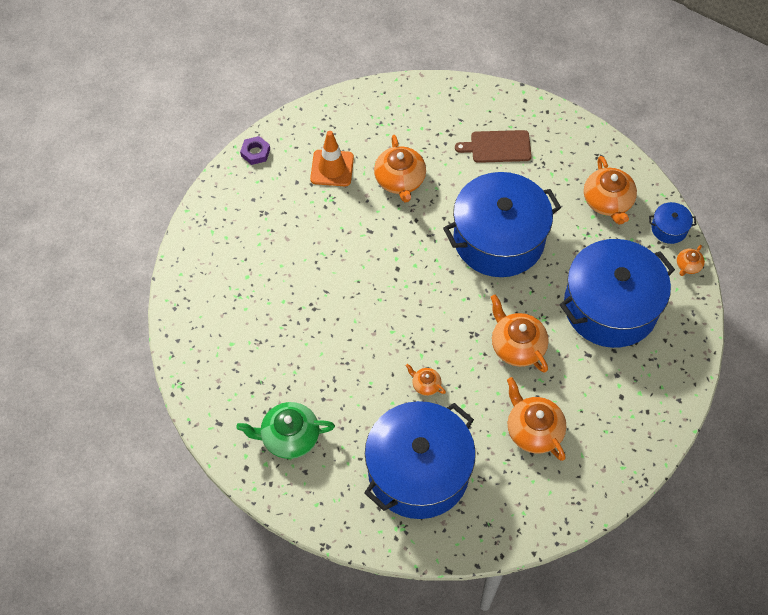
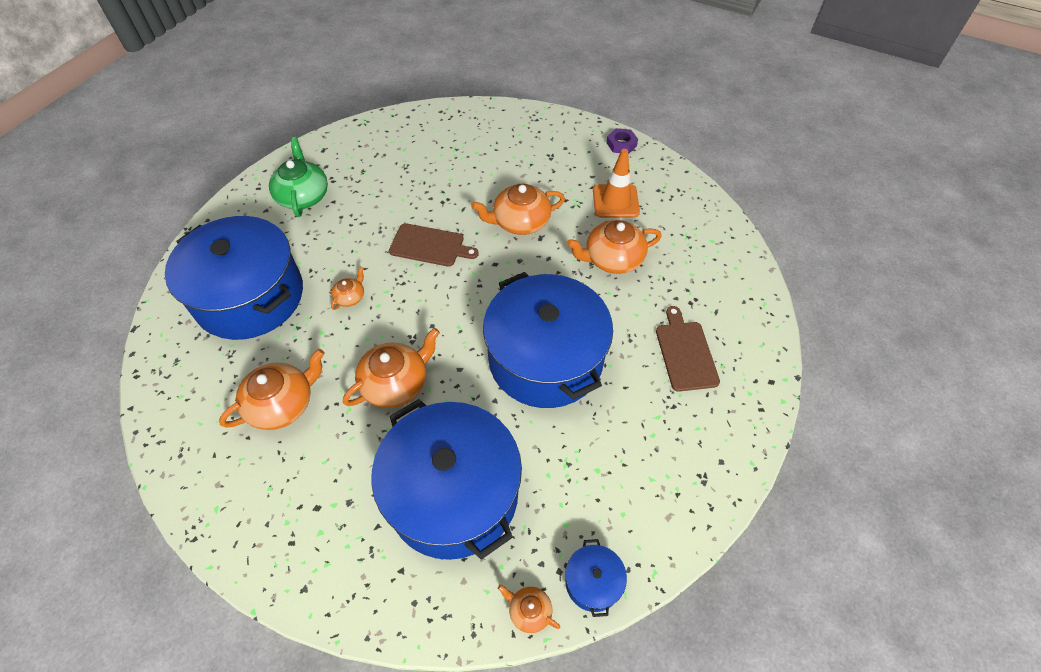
camera: 85 degrees right, 5 degrees down
(370, 320) = (430, 245): none -> brown cutting board
(608, 202) = (625, 491): orange teapot -> orange teapot (520, 222)

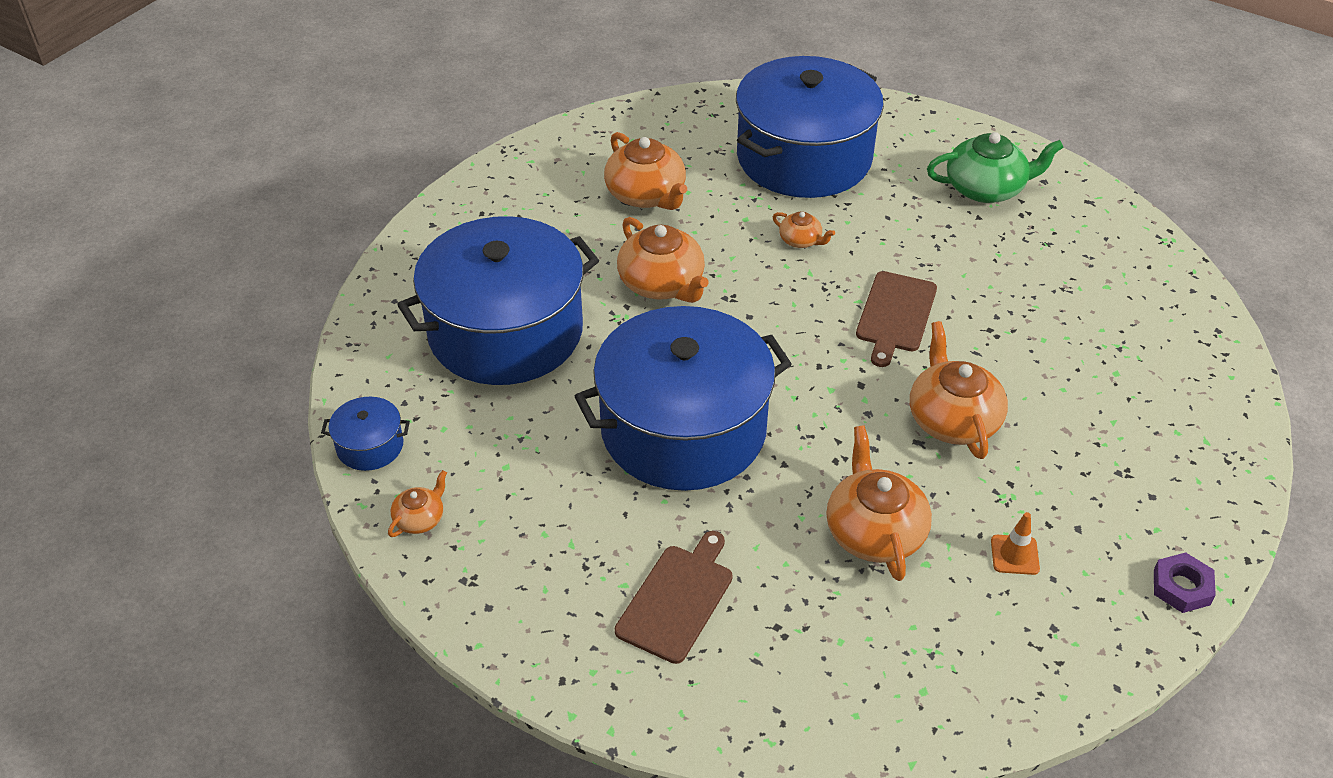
camera: 95 degrees right, 10 degrees down
(529, 611) = (357, 388): orange teapot -> orange teapot (420, 518)
(615, 201) = (1014, 555): orange traffic cone -> orange traffic cone, size x0.55
(685, 353) = (677, 599): brown cutting board -> brown cutting board turned 60 degrees counterclockwise

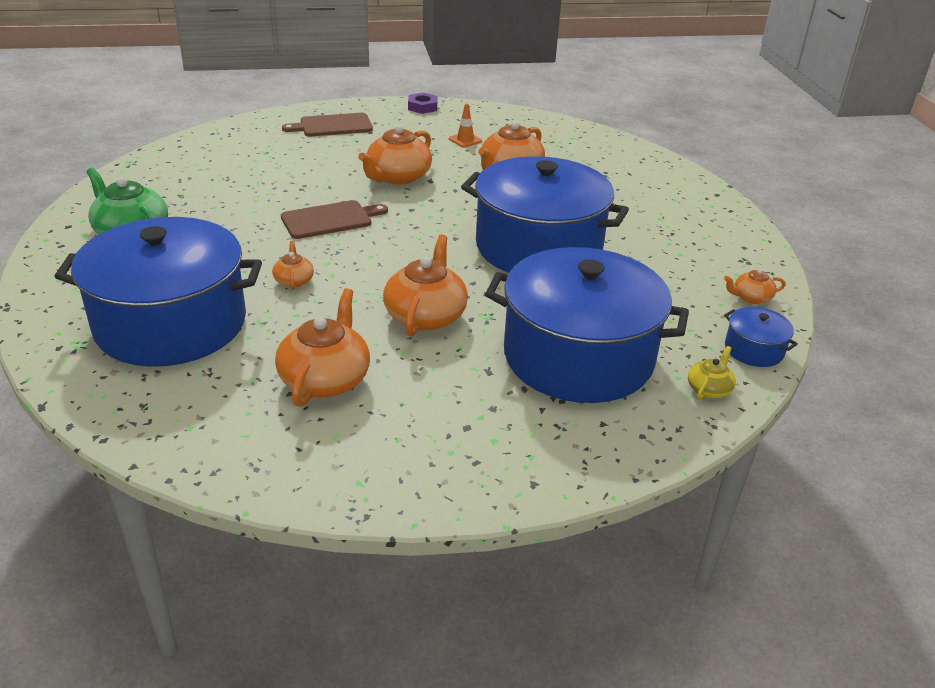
camera: 135 degrees left, 10 degrees down
(377, 375) = (709, 389): none -> yellow teapot
(677, 599) = (639, 202): brown cutting board -> brown cutting board (333, 126)

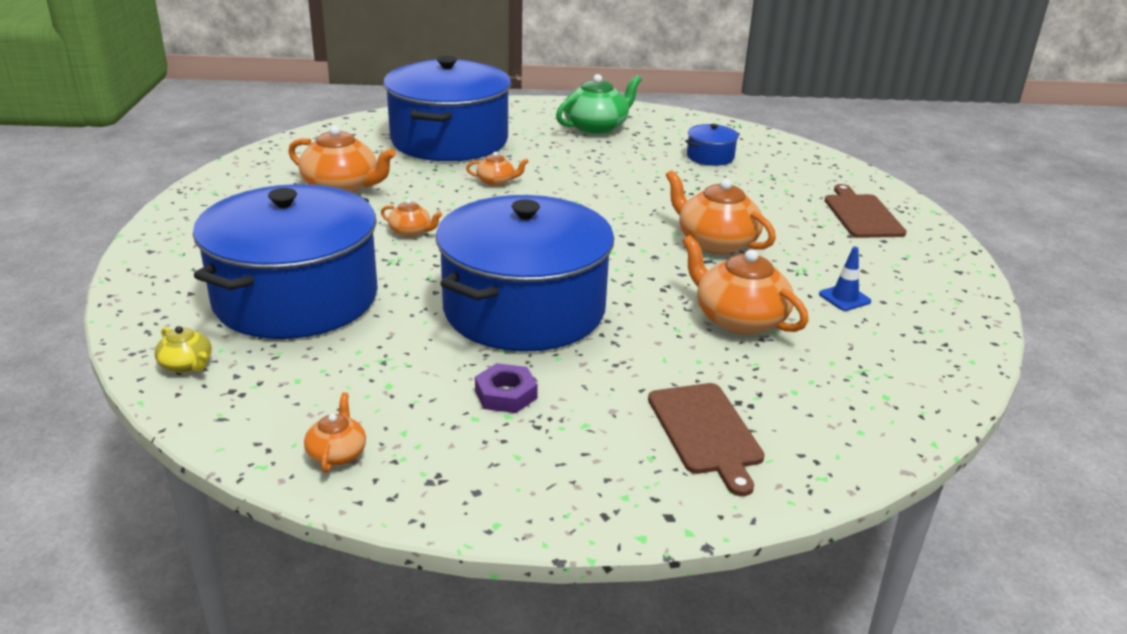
camera: 100 degrees right, 5 degrees down
(330, 219) = (611, 201): brown cutting board -> brown cutting board (706, 432)
(422, 107) = (959, 278): purple nut -> purple nut (506, 394)
(425, 315) = (411, 231): orange teapot -> orange teapot, size x0.51
(465, 140) = (844, 298): orange traffic cone -> blue traffic cone
(754, 350) = (227, 419): blue pot -> blue pot (710, 157)

